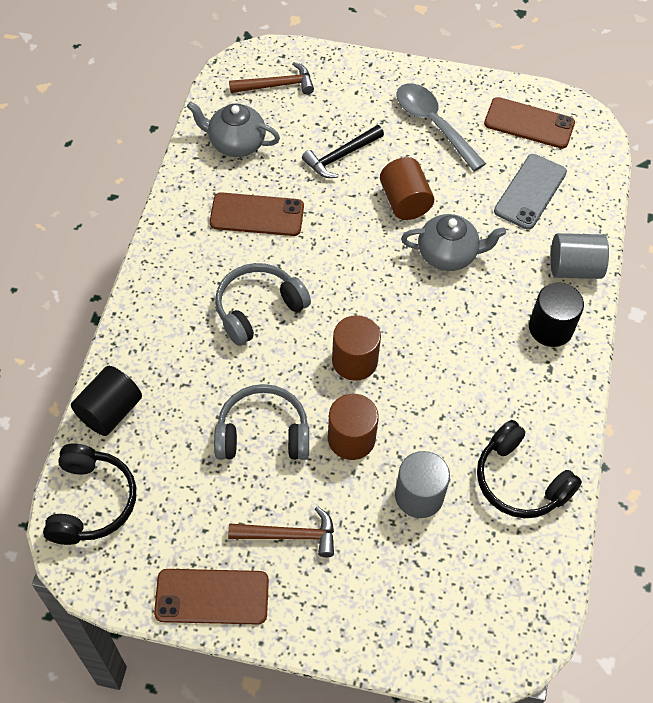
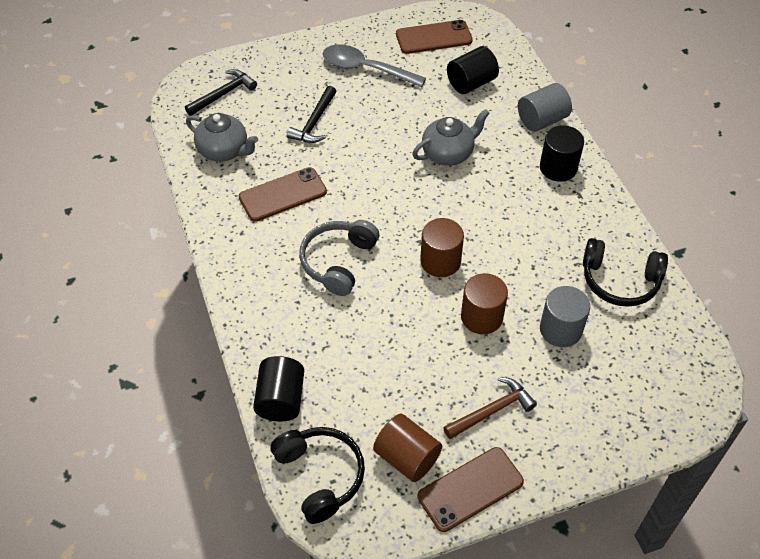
camera: 30 degrees left, 5 degrees down
(236, 143) = (224, 151): grey teapot -> grey teapot turned 135 degrees counterclockwise
(263, 434) = (414, 349): grey headphones -> none
(277, 85) = (223, 94): brown hammer -> black hammer
(405, 201) = (388, 132): brown cylinder -> brown cylinder (407, 457)
(530, 192) = (471, 83): grey phone -> black cylinder

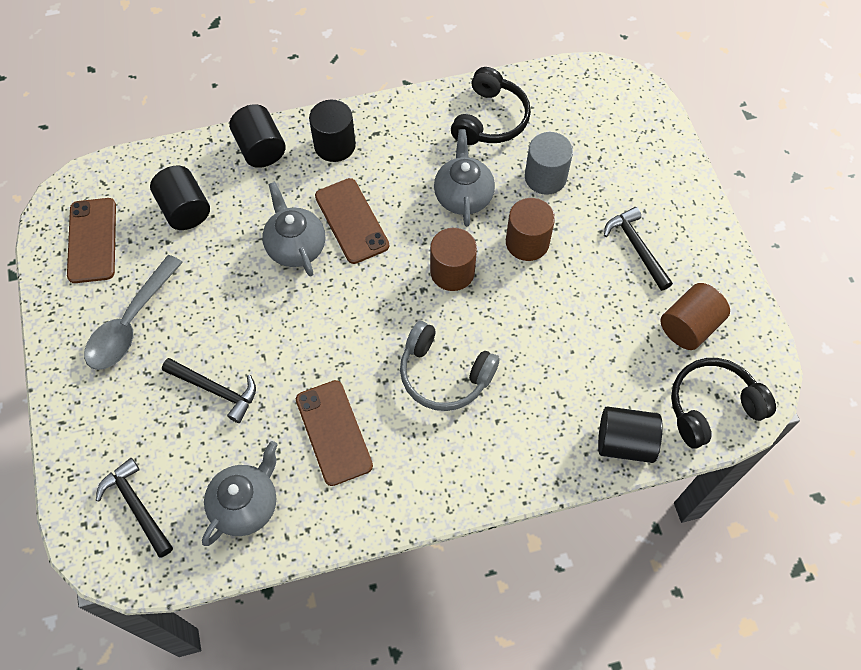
camera: 85 degrees left, 10 degrees up
(470, 489) = (719, 276): brown phone -> brown phone (351, 221)
(492, 410) = (636, 247): brown hammer -> black hammer
(524, 264) = (463, 196): none -> grey teapot
(542, 120) = (260, 149): grey cylinder -> black cylinder

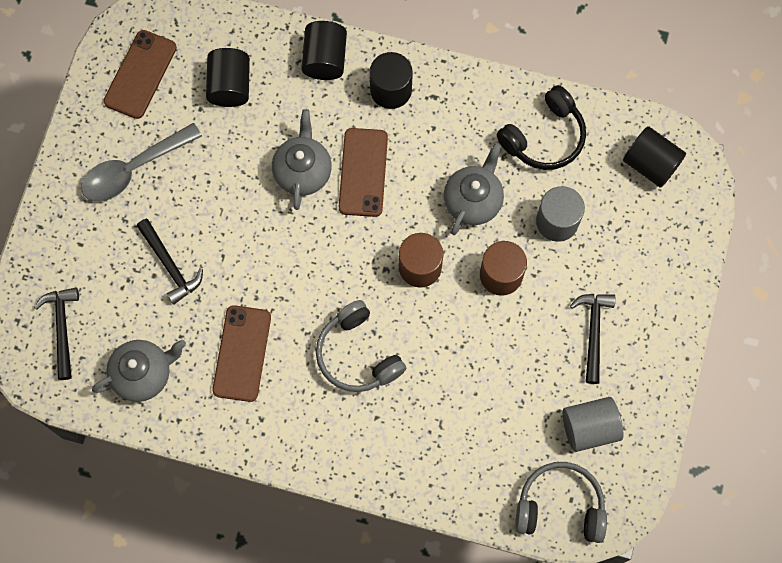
camera: 30 degrees right, 10 degrees up
(625, 442) = (467, 494): black cylinder -> black cylinder (650, 164)
(689, 326) = (589, 427): brown cylinder -> grey cylinder
(712, 407) = (560, 506): black headphones -> grey headphones

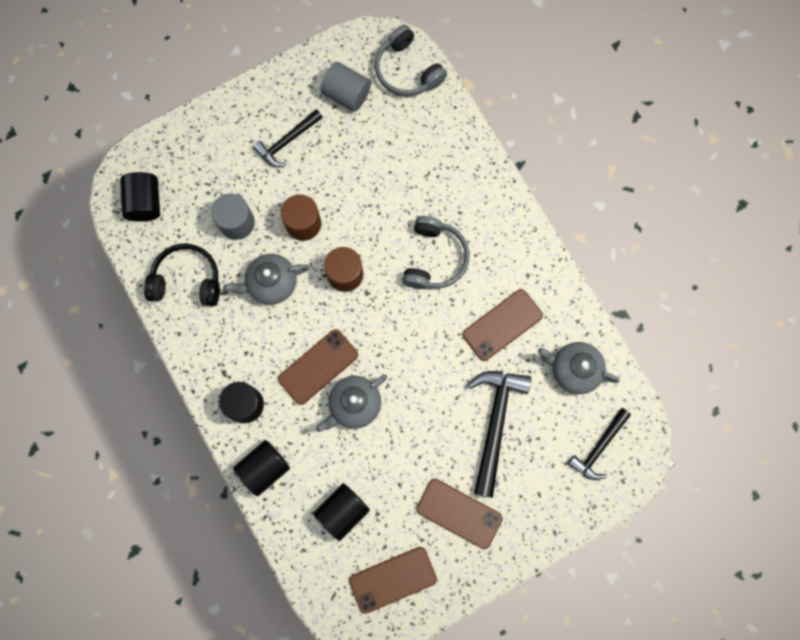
camera: 135 degrees left, 5 degrees up
(133, 169) = (459, 513): grey spoon -> brown phone
(170, 265) = (495, 423): black hammer -> black hammer, size x1.60

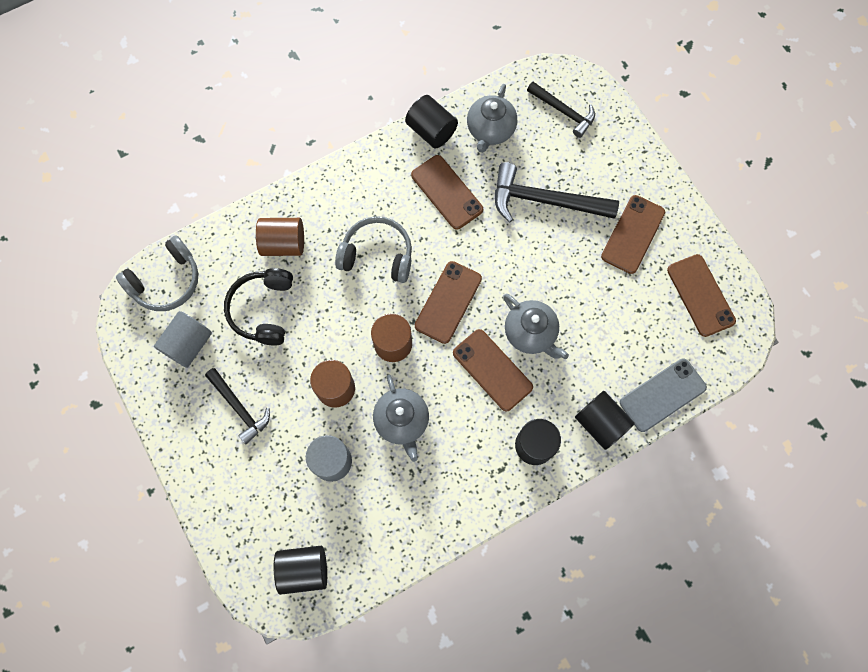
camera: 90 degrees left, 5 degrees down
(187, 280) = (397, 515): black headphones -> black headphones (263, 310)
(290, 531) = (662, 395): none -> grey phone
(342, 511) = (638, 343): black cylinder -> black cylinder (431, 131)
(386, 326) = (448, 302): none -> brown phone
(445, 171) = (283, 243): none -> brown cylinder

